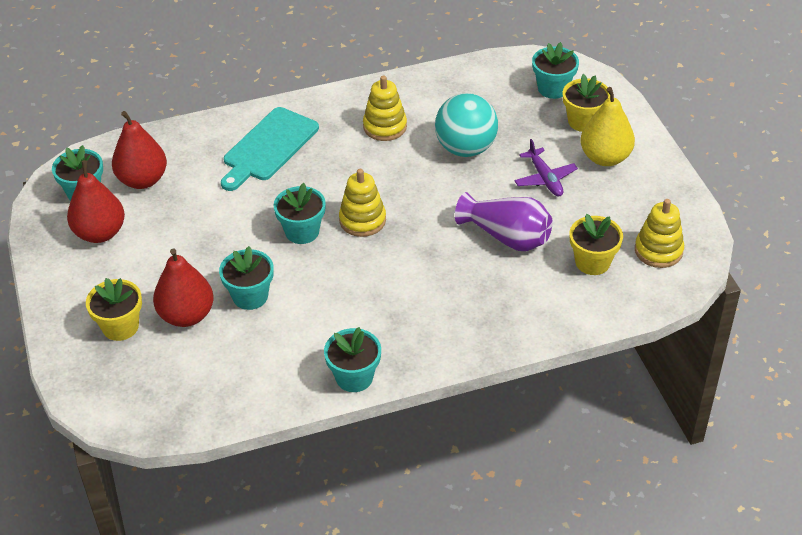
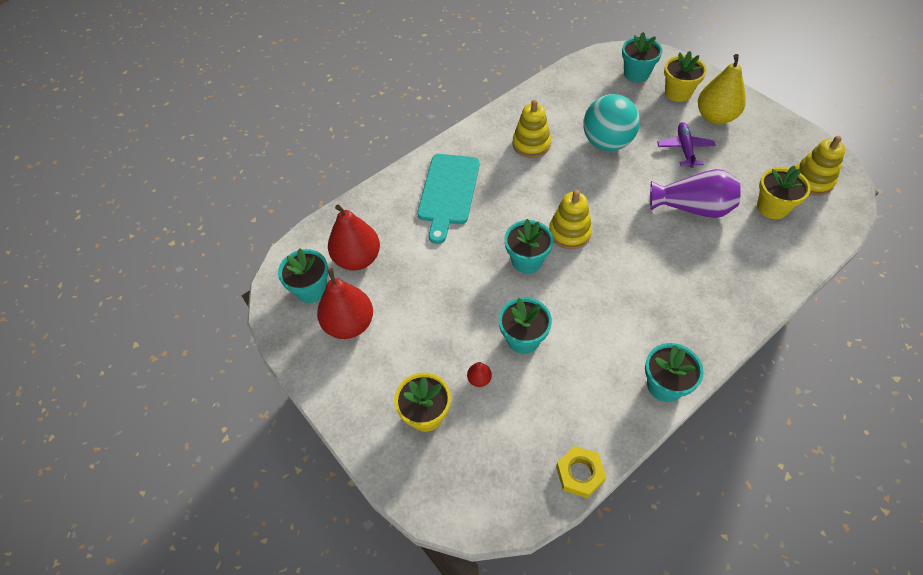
camera: 20 degrees left, 10 degrees up
(186, 315) = (479, 379): red pear -> red pear, size x0.43
(223, 417) = (579, 474): none -> yellow nut
(545, 178) = (684, 148): purple plane -> purple plane turned 135 degrees counterclockwise

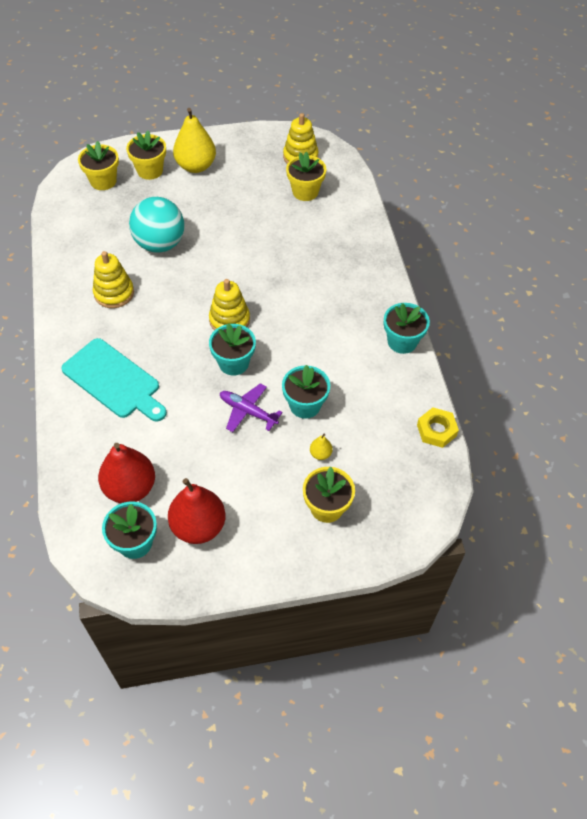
camera: 65 degrees left, 0 degrees up
(479, 379) = (320, 454): red pear -> yellow pear
(636, 73) = (103, 181): turquoise flower pot -> yellow flower pot
(684, 148) = (210, 202): purple plane -> purple plane (248, 411)
(692, 208) = (269, 233): purple vase -> none

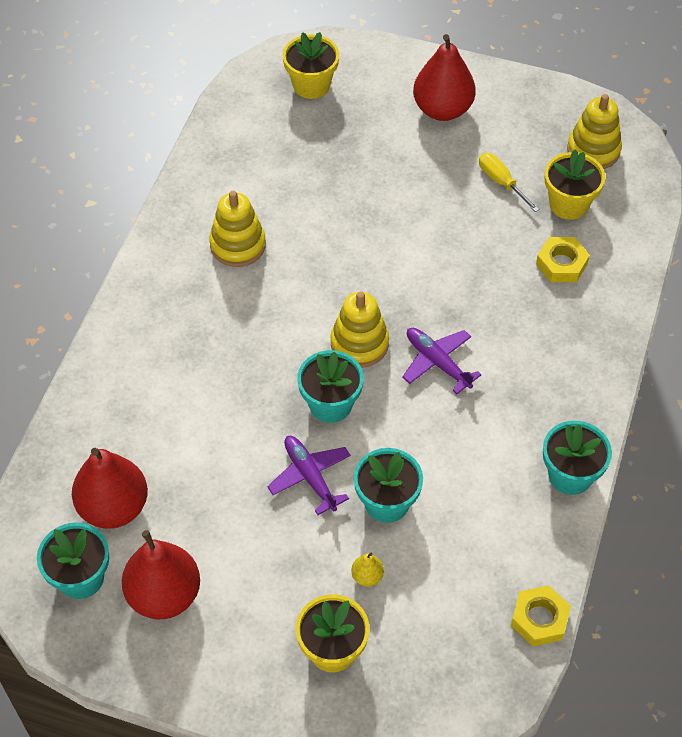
camera: 30 degrees right, 0 degrees up
(114, 380) = (172, 361): turquoise cutting board -> none
(150, 170) = (379, 93): yellow flower pot -> none
(160, 244) = (332, 201): turquoise ball -> none
(196, 166) = (442, 109): yellow pear -> red pear
(257, 194) = (501, 182): none -> yellow screwdriver
(284, 311) = (437, 362): none -> purple plane
(322, 226) = (561, 264): none -> yellow nut

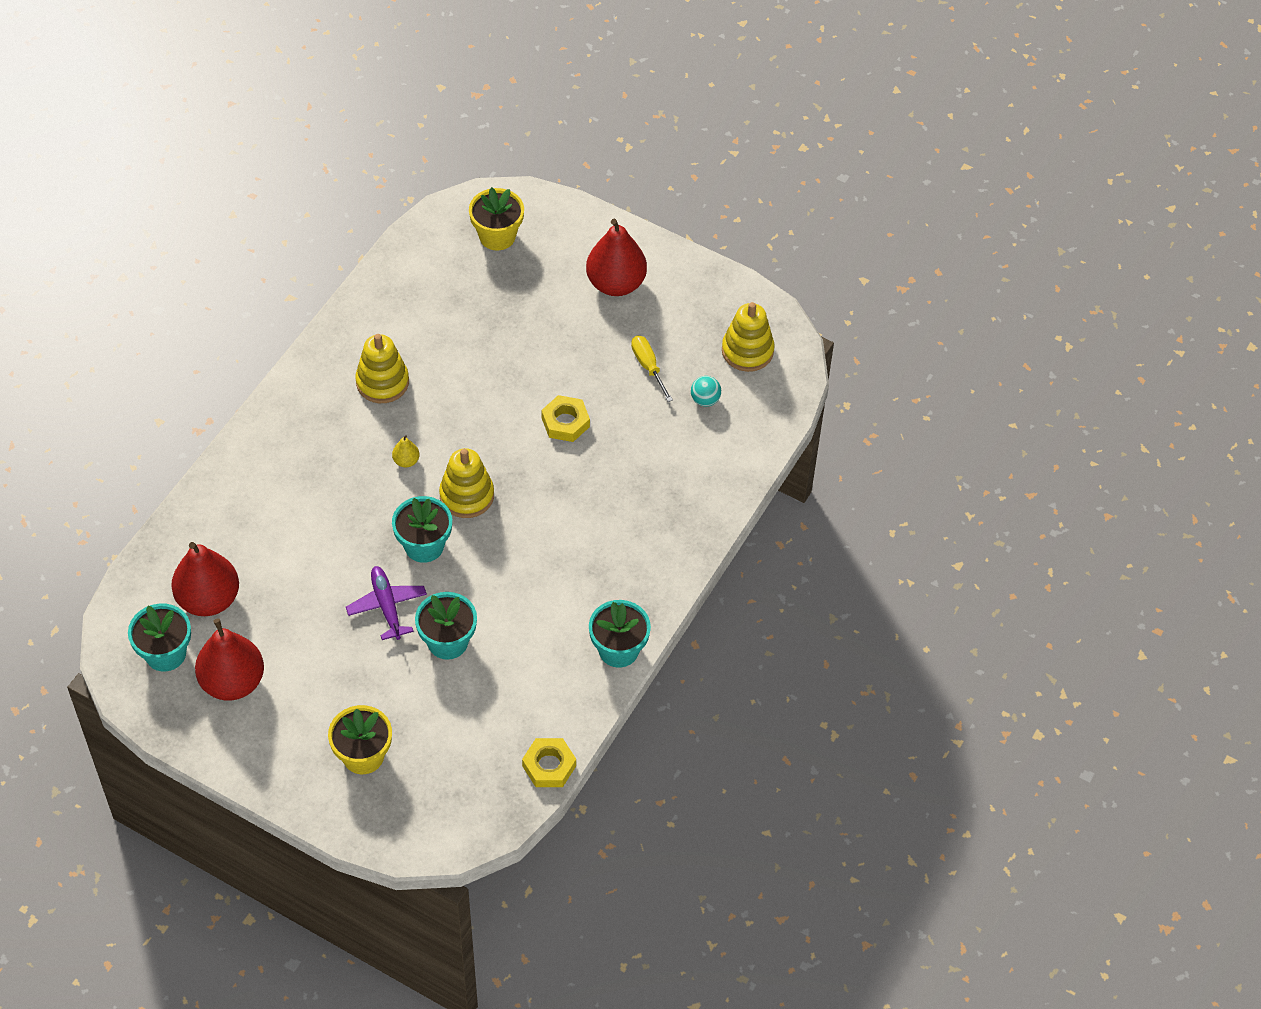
camera: 10 degrees right, 0 degrees up
(367, 576) = (411, 701): yellow pear -> yellow pear (406, 461)
(437, 362) = (532, 526): purple plane -> none
(561, 264) = (678, 456): yellow nut -> yellow nut (565, 422)
(569, 204) = (705, 400): yellow flower pot -> turquoise ball

